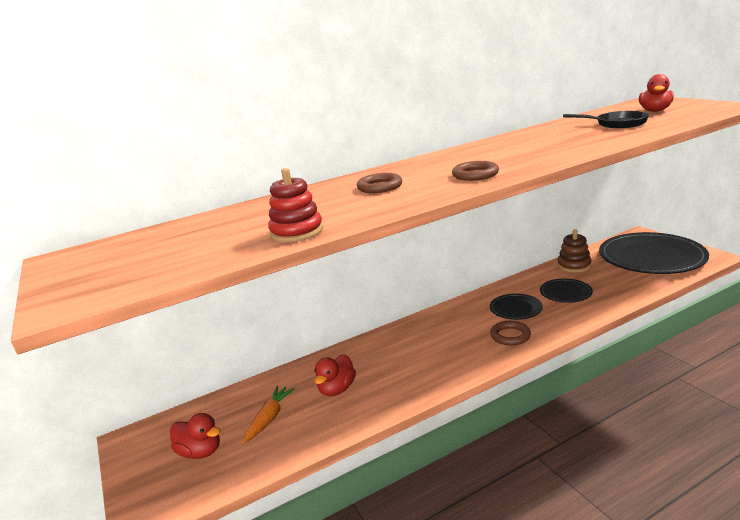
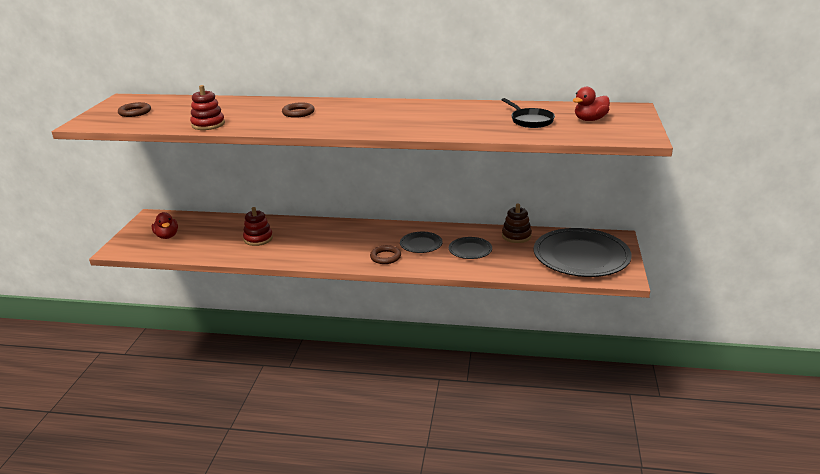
camera: 35 degrees right, 5 degrees up
(269, 418) = (211, 236): orange carrot -> none
(337, 389) = (258, 239): red duck -> red stacking toy
(475, 174) = (350, 124): brown ring -> brown ring (135, 112)

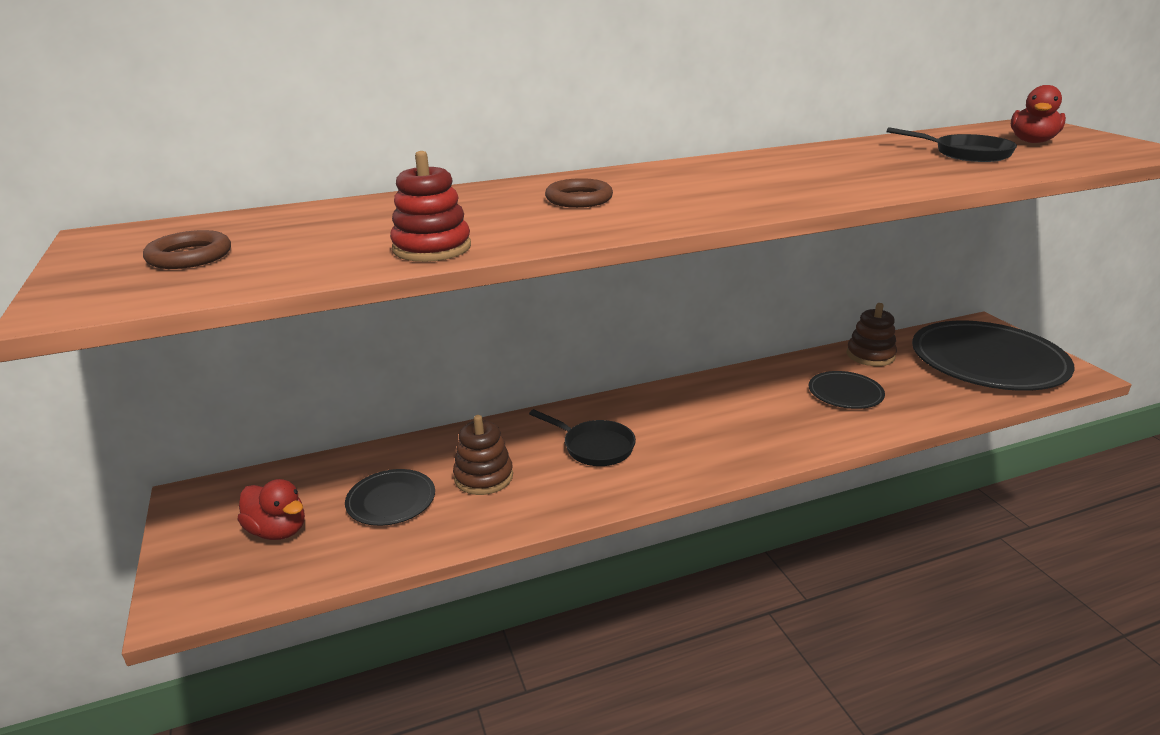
camera: 30 degrees left, 0 degrees up
(258, 239) = (483, 477): red stacking toy -> brown stacking toy
(317, 240) = (594, 447): none -> black pan
(385, 257) = (746, 442): brown ring -> none
(421, 244) = (766, 404): black plate -> black plate (391, 500)

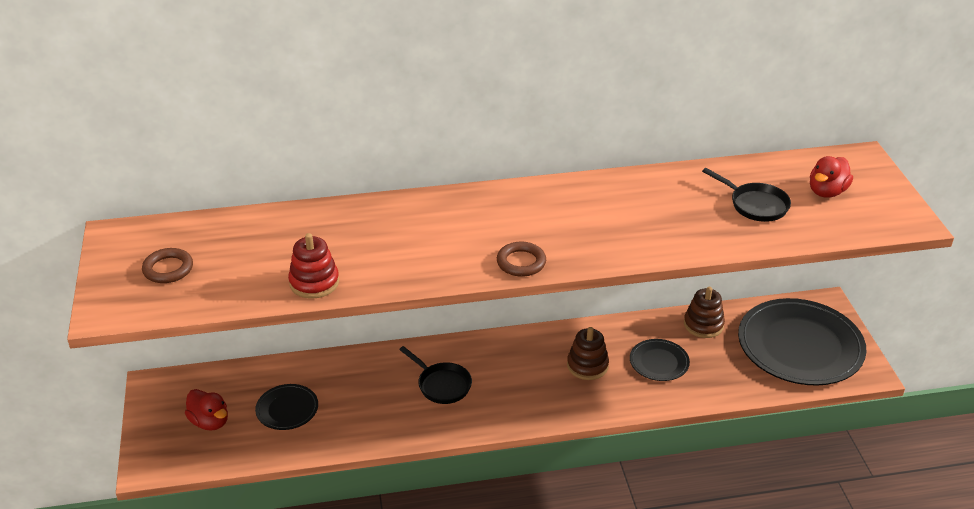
camera: 10 degrees right, 10 degrees up
(483, 477) = (354, 399): brown stacking toy -> brown stacking toy (587, 365)
(579, 199) = (428, 232): brown ring -> brown ring (521, 262)

